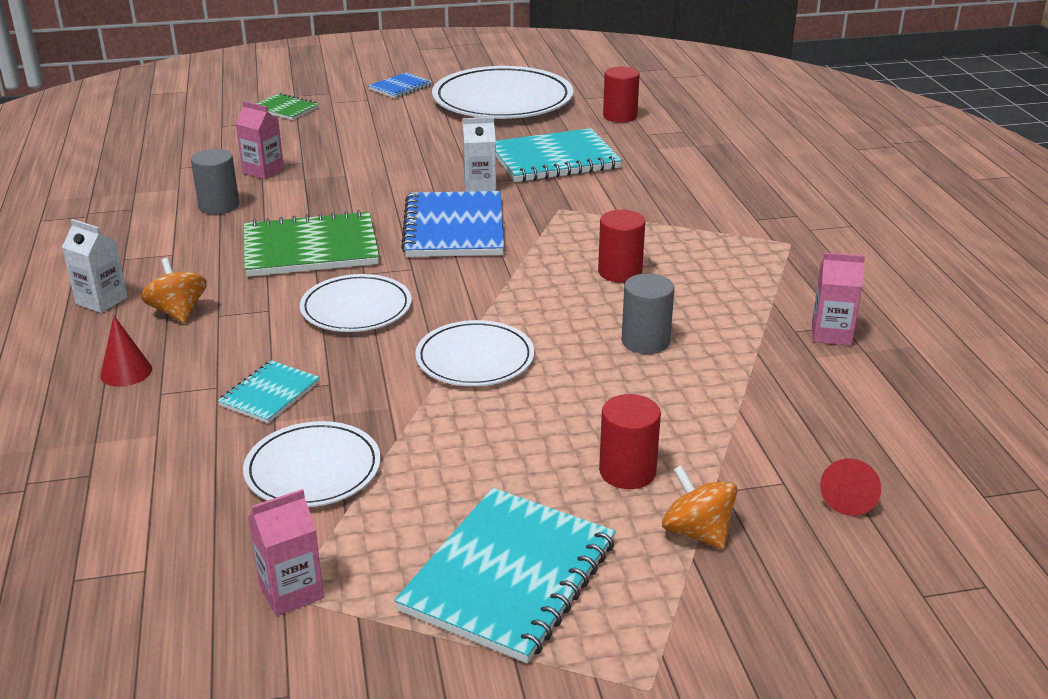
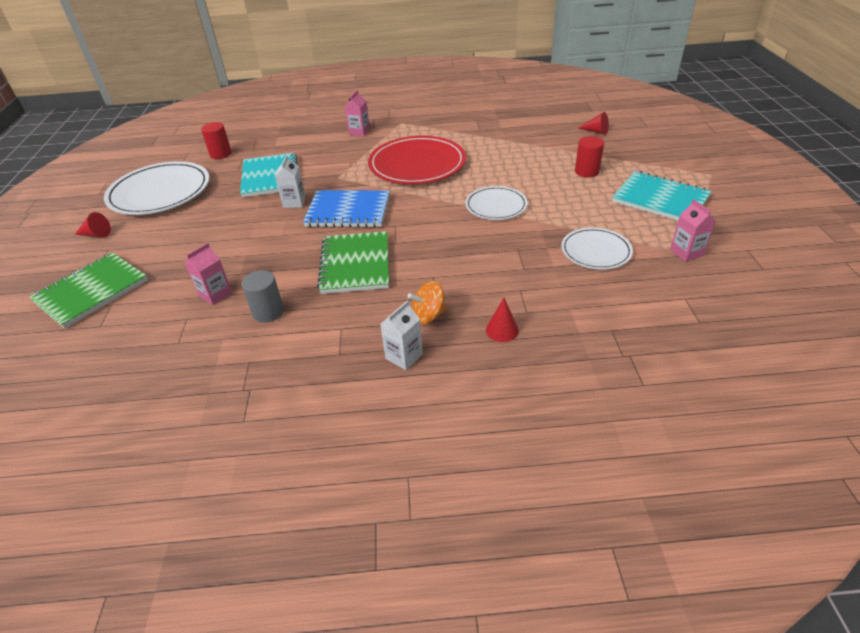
camera: 80 degrees left, 10 degrees up
(269, 394) = (528, 269): turquoise notebook -> none
(285, 109) = (91, 291): green notebook -> green notebook, size x1.90
(356, 308) = (437, 243): white plate -> none
(400, 87) = (96, 234): blue notebook -> red cone
(620, 272) = (417, 164): red cylinder -> red plate
(645, 341) = (485, 162): grey cylinder -> none
(697, 532) = (623, 160): orange spinning top -> none
(831, 334) = (483, 123): pink carton -> pink carton (359, 132)

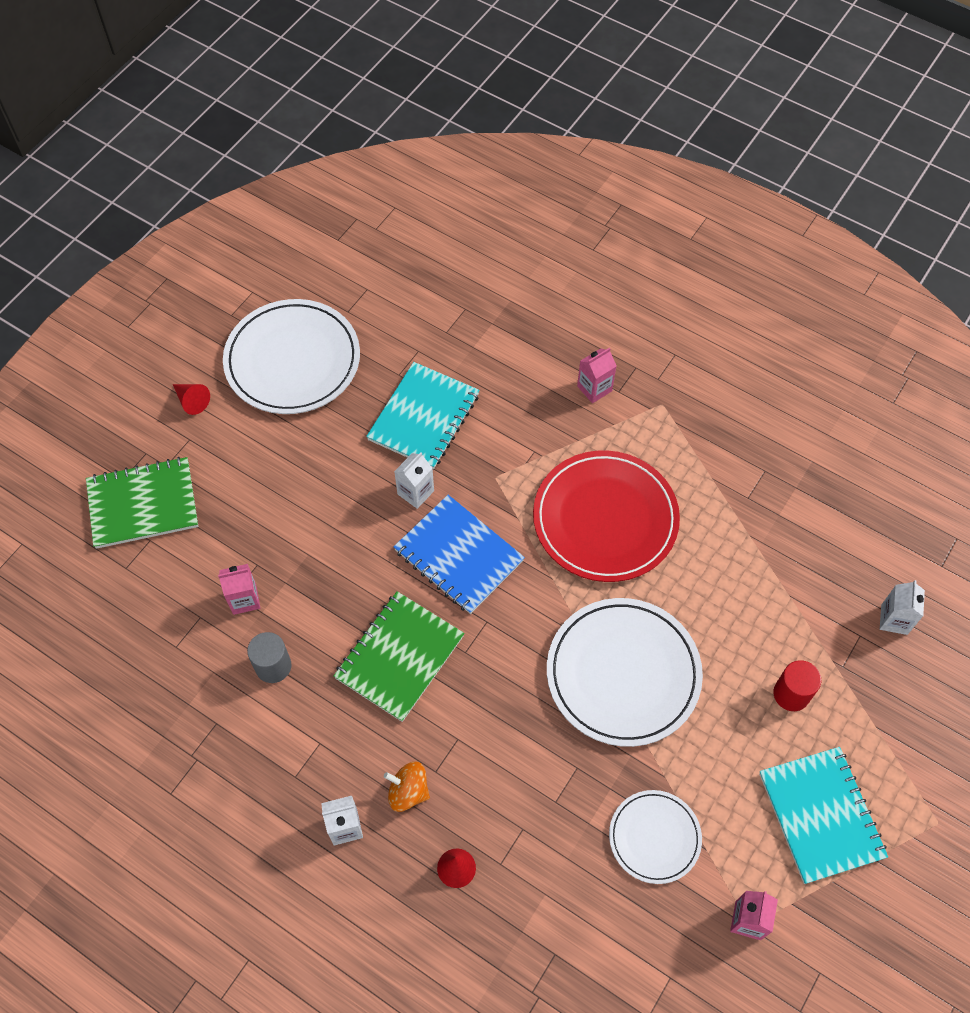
camera: 35 degrees right, 20 degrees up
(221, 154) = (401, 320): red cylinder -> none
(496, 206) = (623, 673): white plate -> white plate, size x1.78
(596, 131) = (894, 619): red cone -> white carton

